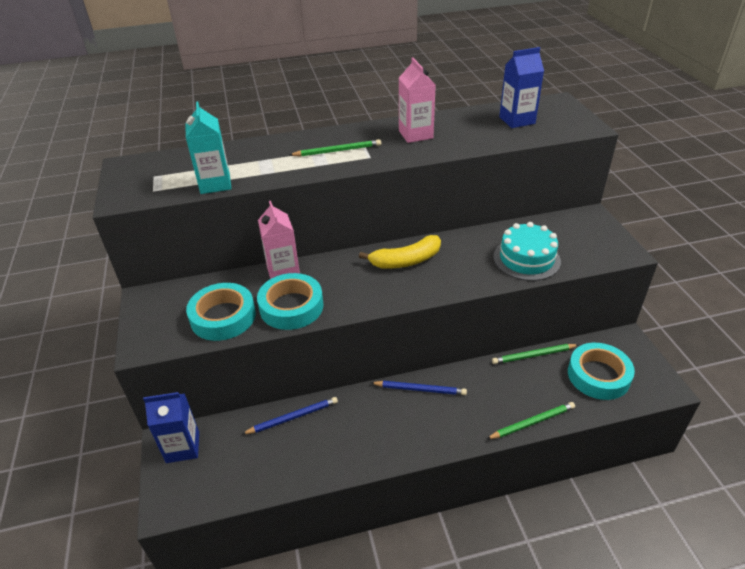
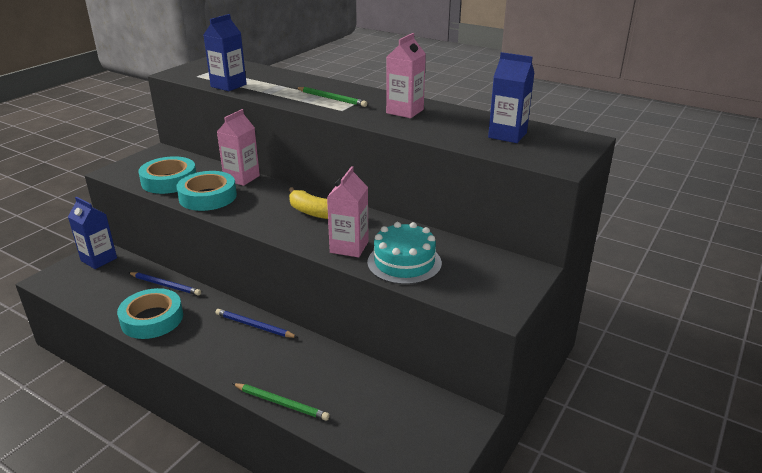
camera: 45 degrees right, 10 degrees down
(215, 184) = (228, 85): turquoise carton -> blue carton
(420, 389) = (254, 326): blue pencil -> blue pencil turned 150 degrees clockwise
(476, 272) = (349, 247): none -> pink carton
(533, 355) = (367, 367): green pencil -> none
(598, 375) = (390, 419): turquoise tape -> turquoise tape (152, 319)

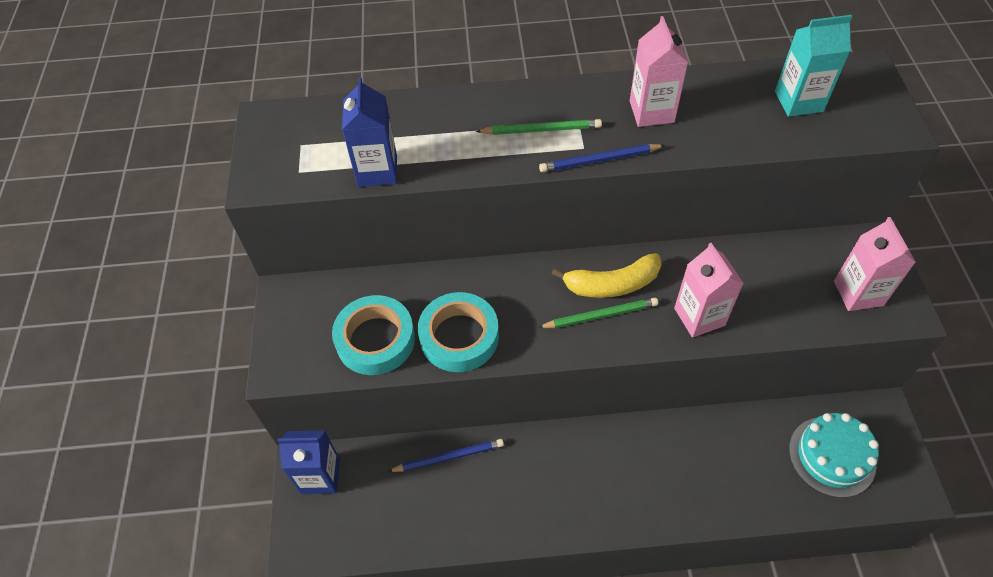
camera: 35 degrees left, 25 degrees up
(152, 319) = (495, 511): turquoise tape -> none
(241, 178) = (454, 279): pink carton -> pink carton (858, 293)
(254, 326) = (605, 443): blue pencil -> blue pencil (599, 160)
(281, 403) = (734, 511): green pencil -> green pencil (600, 315)
(404, 262) = (770, 304): turquoise cake -> turquoise cake (832, 456)
(507, 135) = (798, 101): blue carton -> turquoise carton

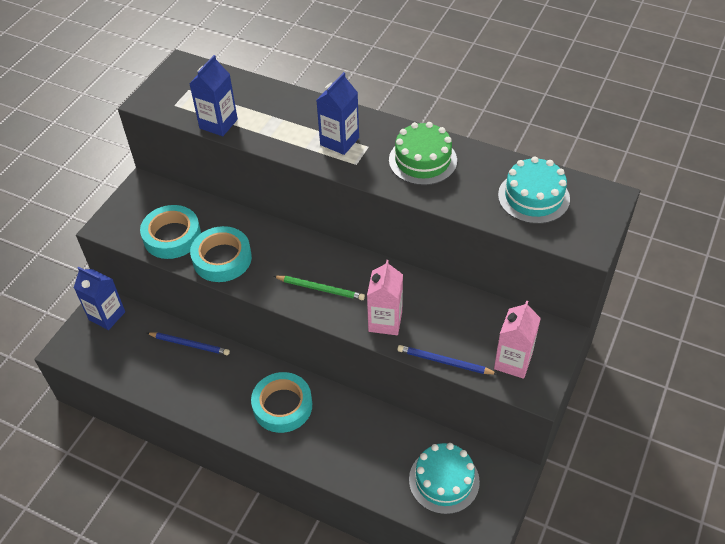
camera: 30 degrees right, 5 degrees down
(541, 130) = (339, 141): green pencil -> blue carton
(599, 160) = (358, 176): blue pencil -> blue pencil (444, 362)
(608, 470) = (282, 406): none -> turquoise tape
(612, 284) = (345, 273): yellow banana -> none
(651, 112) = (422, 160): pink carton -> green cake
(798, 101) = (533, 197): turquoise carton -> turquoise cake

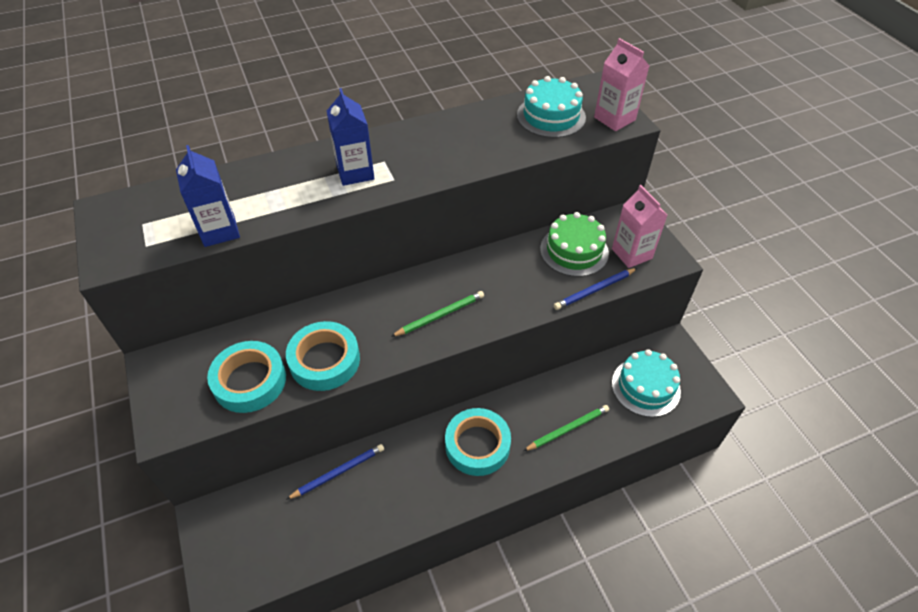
camera: 50 degrees left, 0 degrees up
(107, 316) = (224, 522): blue carton -> none
(350, 452) = (567, 429): none -> green pencil
(385, 321) = (519, 298): pink carton -> pink carton (614, 119)
(422, 160) = (441, 143): green cake -> green cake (574, 251)

